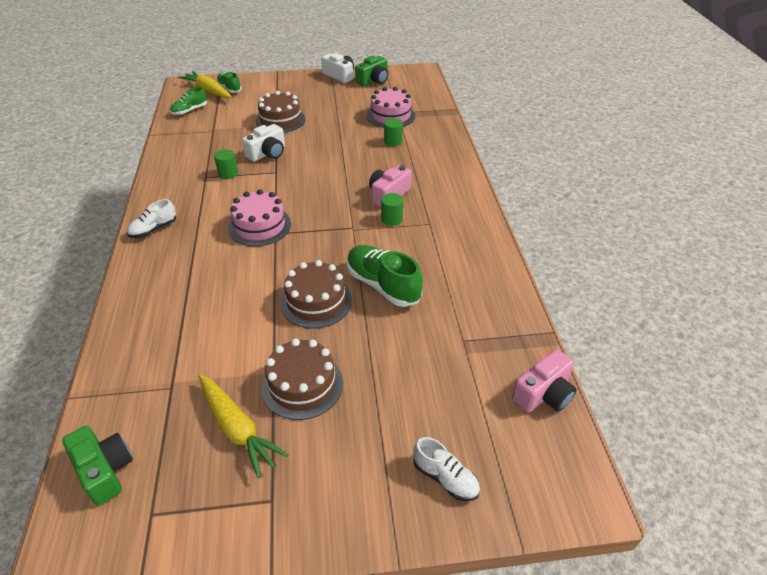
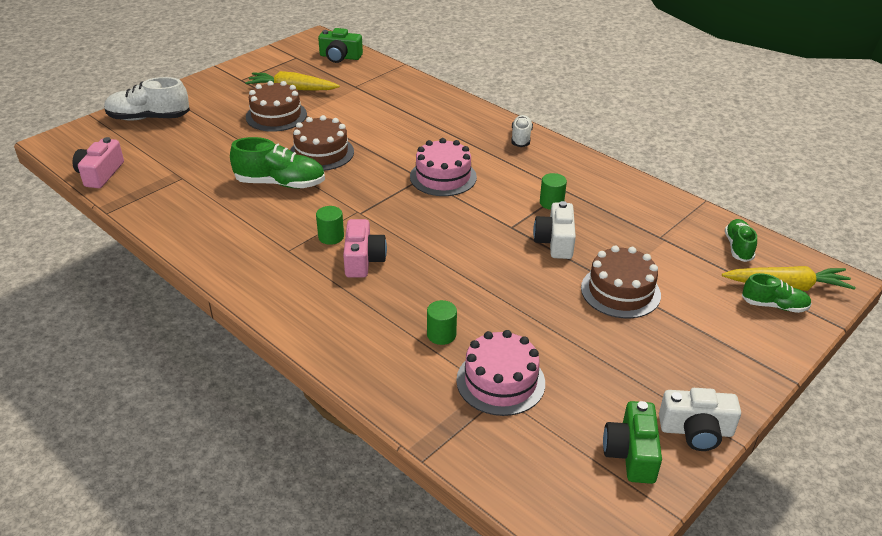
camera: 140 degrees right, 5 degrees down
(445, 478) = (148, 118): white shoe -> white shoe, size x1.67

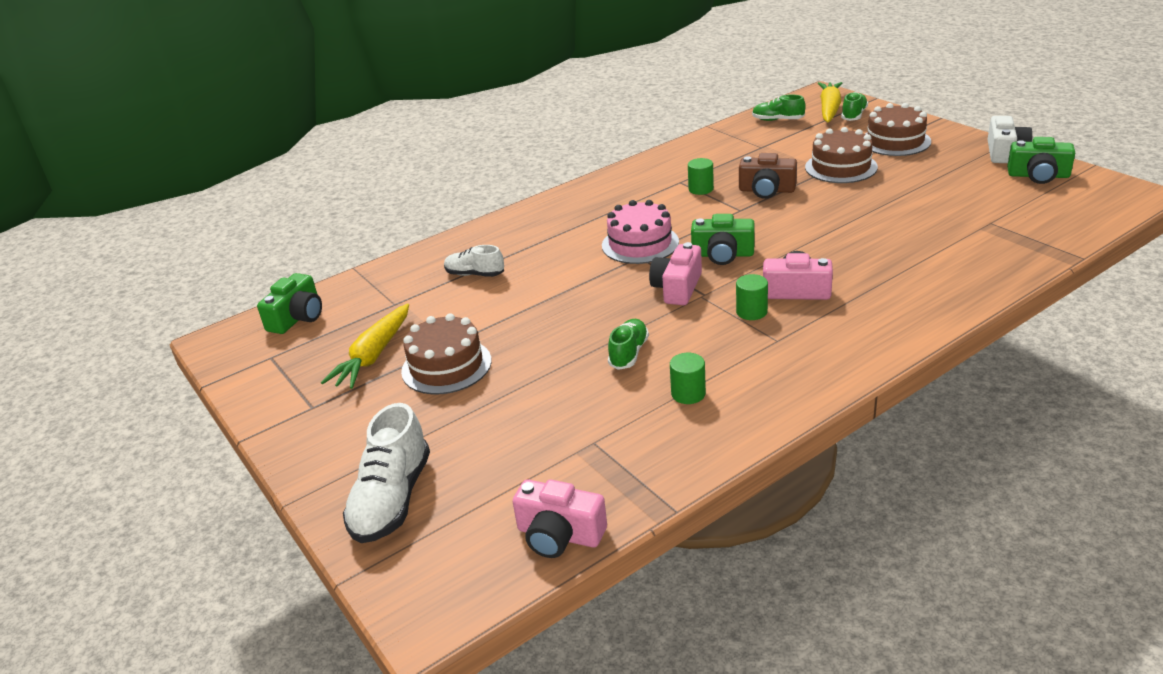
camera: 75 degrees left, 5 degrees down
(280, 183) = (628, 353): green shoe -> green shoe, size x0.60
(321, 153) = (562, 324): brown cake -> brown cake (895, 141)
(370, 199) = (677, 288): none -> pink camera
(425, 219) = (722, 254): none -> green camera
(441, 334) = (915, 247): green cylinder -> green cylinder (688, 394)
(500, 381) = (972, 222): pink cake -> none
(521, 138) = (573, 199): white shoe -> white shoe (475, 274)
(555, 242) = (766, 190): white camera -> brown camera

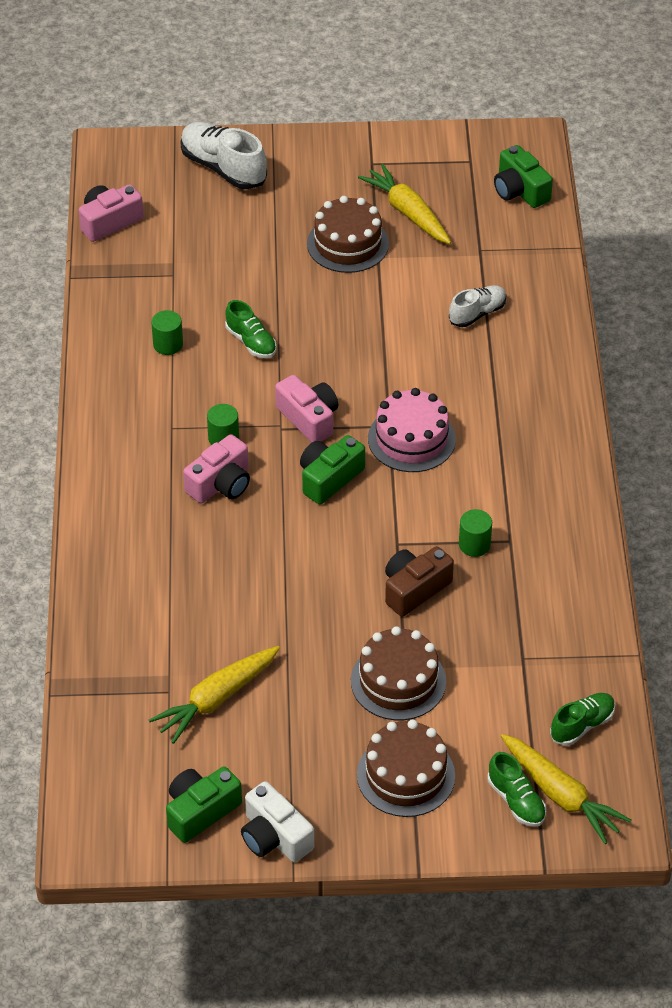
camera: 120 degrees right, 15 degrees up
(962, 206) = (216, 699): none -> yellow carrot

